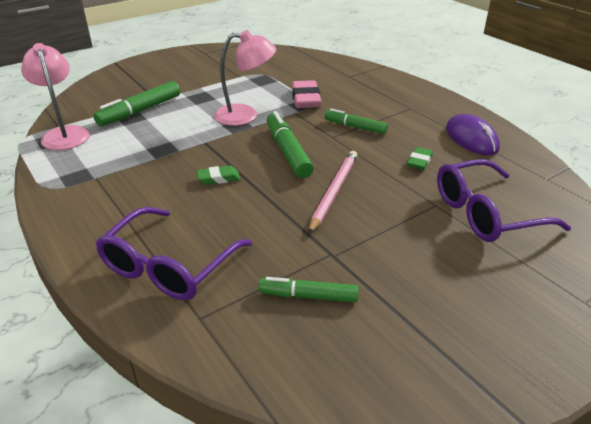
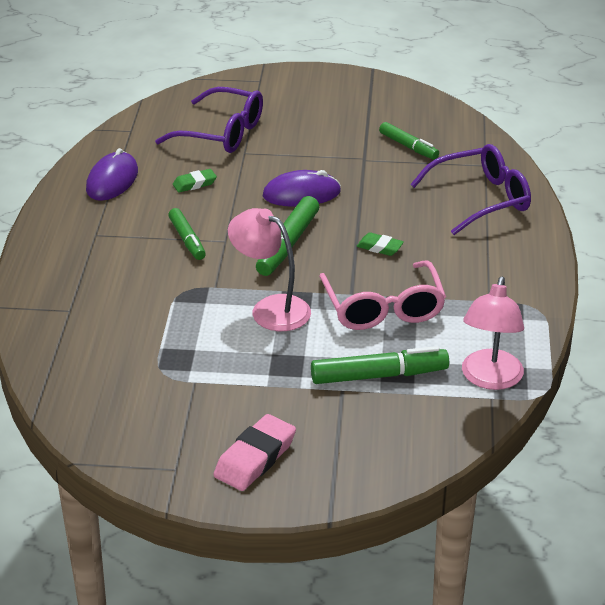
camera: 140 degrees left, 0 degrees up
(172, 142) = (383, 308): none -> pink glasses
(306, 99) = (176, 299): pink eraser -> pink eraser (255, 458)
(334, 191) = (301, 194): pink pencil -> purple mouse

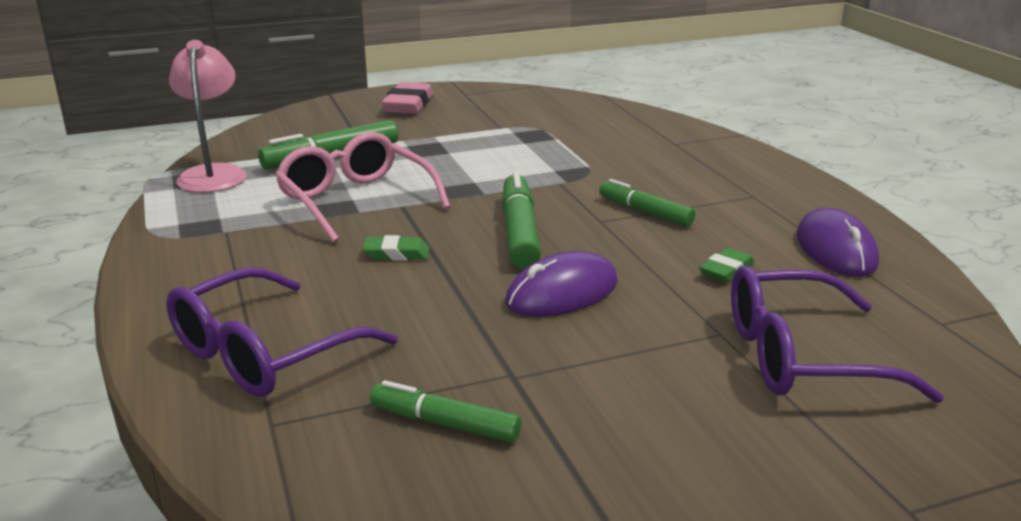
camera: 155 degrees right, 10 degrees down
(271, 308) = (481, 178): pink lamp -> none

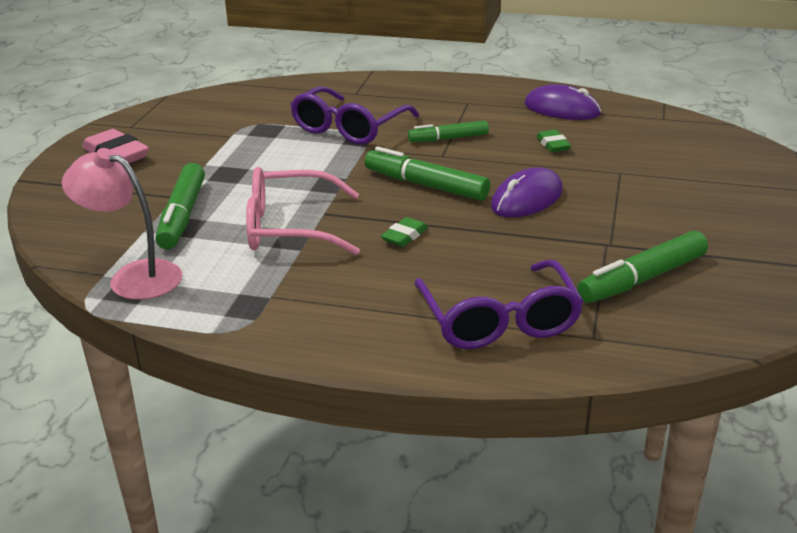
camera: 55 degrees left, 5 degrees up
(444, 423) = (642, 279): green marker -> green marker, size x1.52
(562, 293) = (527, 199): purple mouse -> purple mouse turned 45 degrees clockwise
(800, 357) = (663, 162): purple glasses -> purple glasses (348, 128)

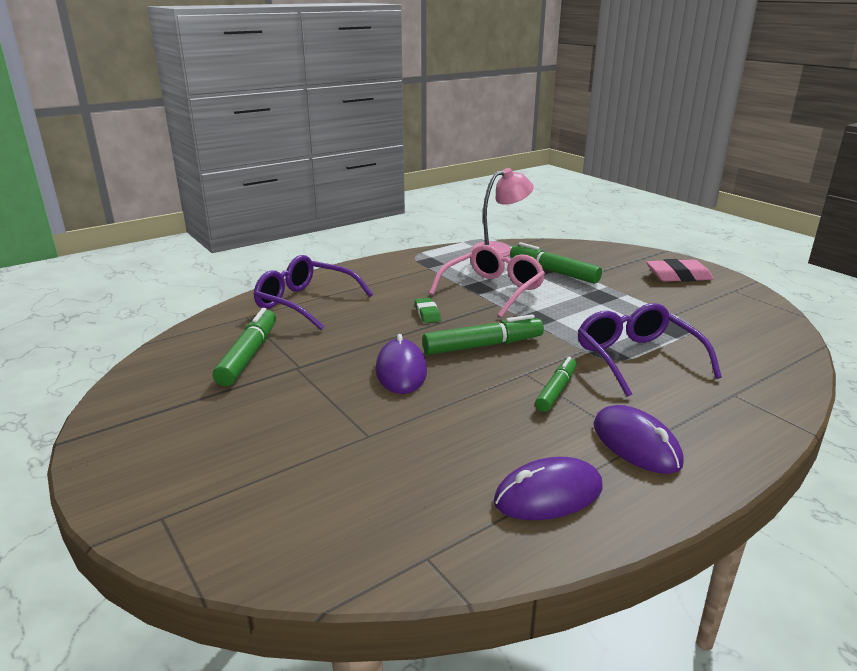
camera: 130 degrees right, 5 degrees down
(470, 103) = (636, 444): none -> purple mouse
(553, 145) = (469, 434): green eraser -> none

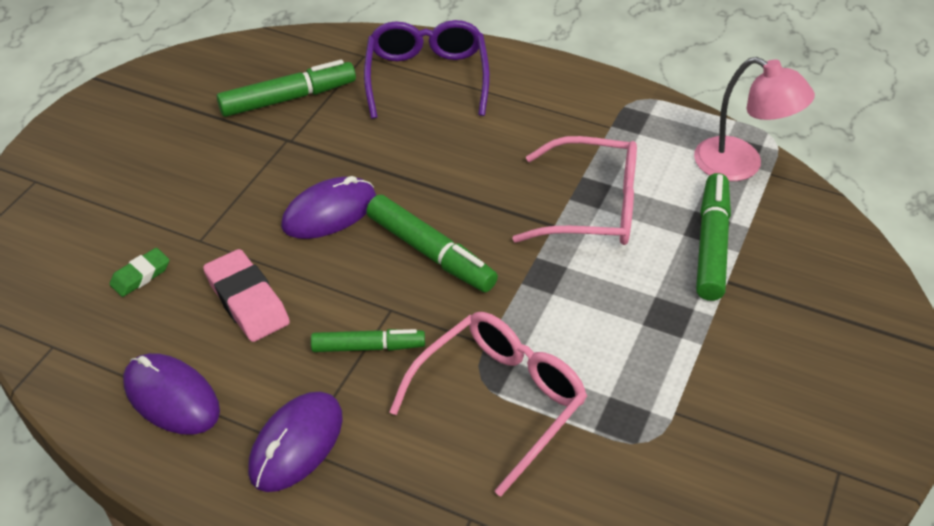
camera: 60 degrees right, 20 degrees up
(427, 313) = (476, 178): green eraser -> green eraser (140, 276)
(636, 358) = (500, 400): purple glasses -> pink glasses
(678, 276) = (833, 389): pink eraser -> pink eraser (247, 301)

